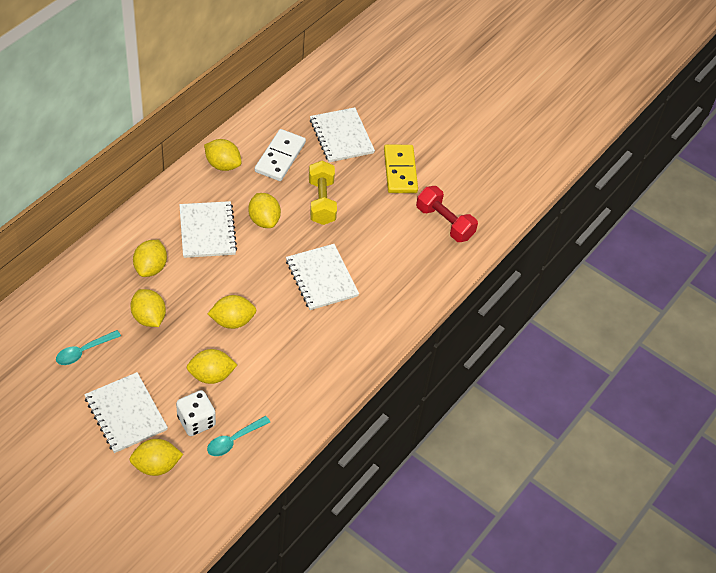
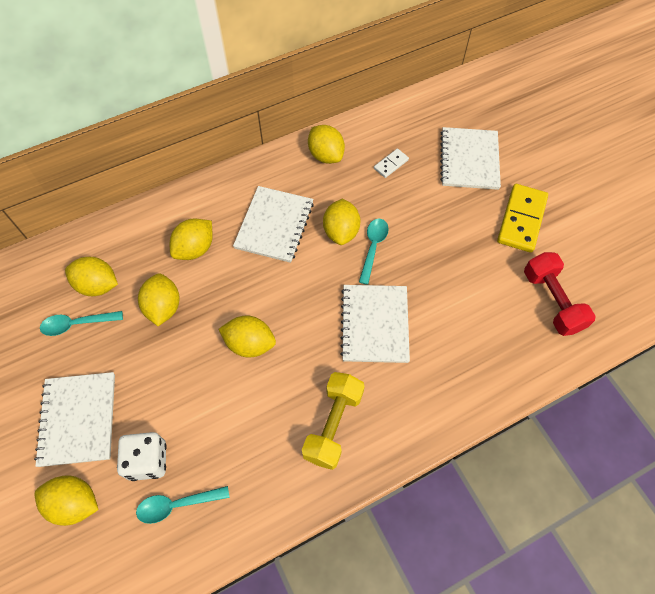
camera: 30 degrees right, 10 degrees up
(211, 375) = (194, 405): yellow lemon -> yellow lemon (98, 285)
(280, 157) = (391, 164): white domino -> white domino, size x0.50
(295, 224) = (373, 248): none -> turquoise spoon
(321, 201) = (415, 229): yellow dumbbell -> yellow dumbbell (333, 425)

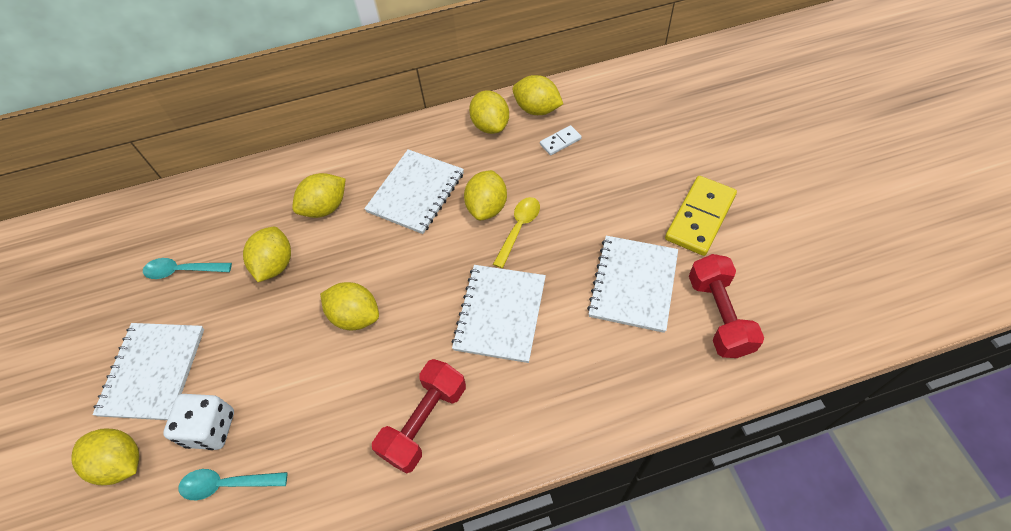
camera: 15 degrees right, 5 degrees down
(98, 285) = (215, 233): yellow lemon -> yellow lemon (537, 109)
(333, 425) = (424, 421): yellow dumbbell -> red dumbbell
(373, 248) = (519, 229): turquoise spoon -> yellow spoon
(469, 160) = (651, 145): white notebook -> white notebook (633, 284)

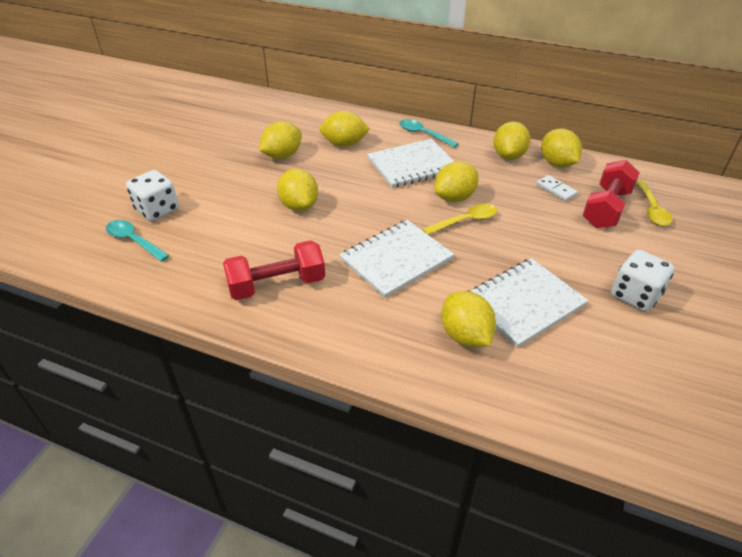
camera: 35 degrees right, 15 degrees down
(121, 463) = (99, 197): yellow lemon -> yellow lemon (465, 335)
(153, 371) = (161, 167): white notebook -> none
(183, 271) = (230, 132): turquoise spoon -> turquoise spoon (423, 134)
(560, 141) = (556, 190): white domino -> white domino turned 45 degrees clockwise
(645, 116) = (651, 209): none -> yellow spoon
(700, 217) = (635, 295): yellow domino -> white dice
(718, 315) = (582, 368): red dumbbell -> red dumbbell (606, 208)

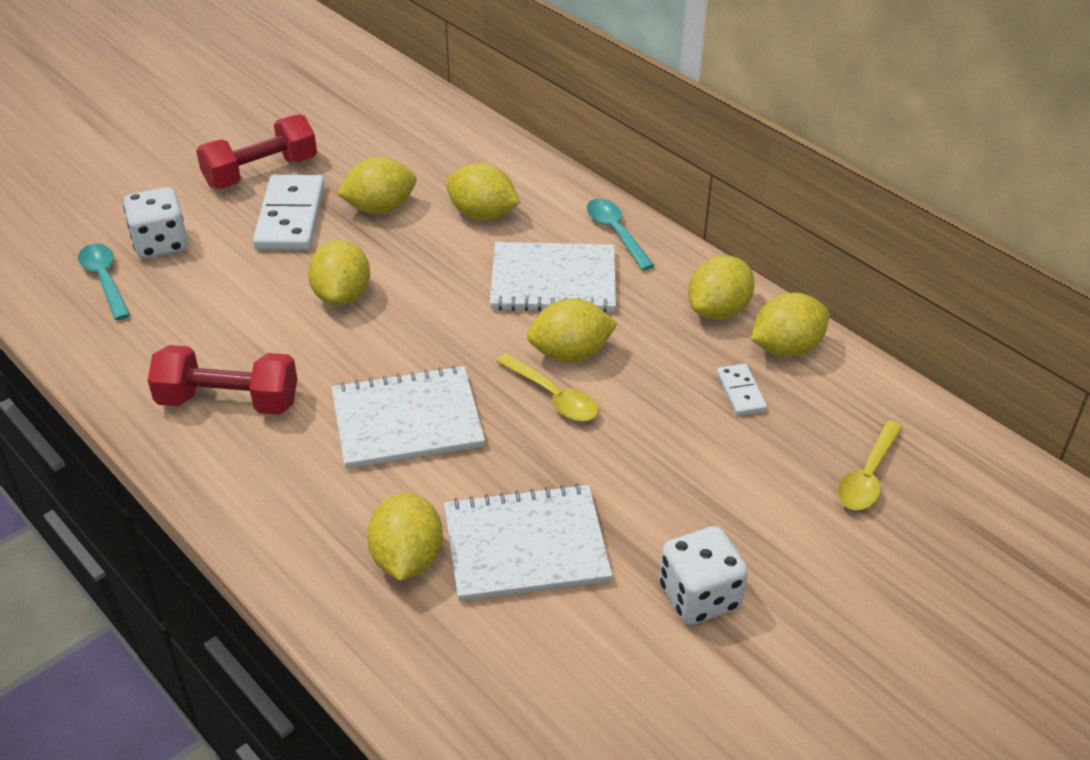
camera: 25 degrees right, 0 degrees up
(231, 174) = (290, 217): none -> white domino
(465, 221) = (553, 396): yellow spoon -> yellow spoon turned 45 degrees clockwise
(557, 163) = (786, 348): yellow lemon -> yellow lemon turned 60 degrees clockwise
(606, 208) = (792, 449): red dumbbell -> red dumbbell (261, 172)

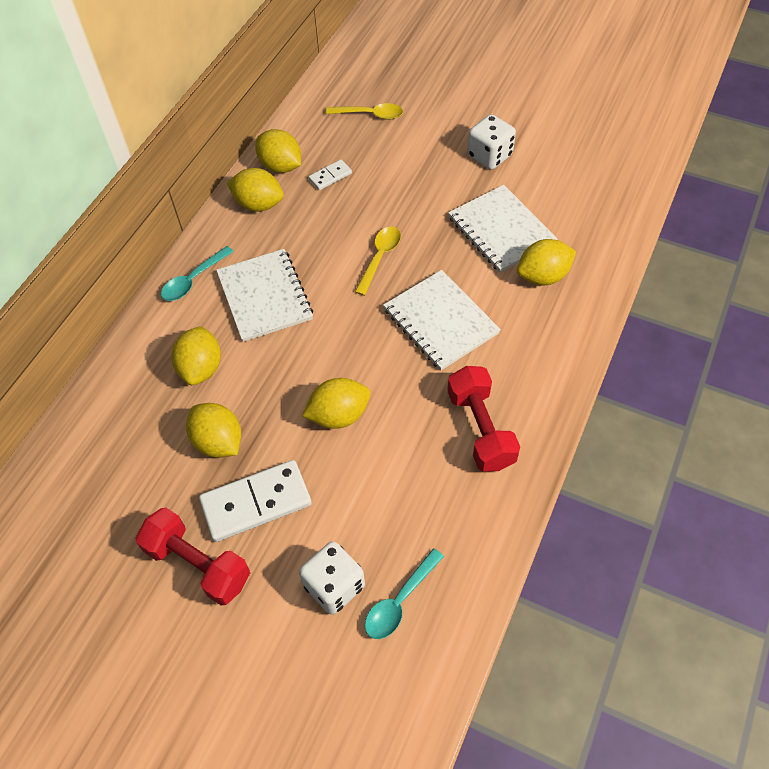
camera: 110 degrees left, 15 degrees up
(570, 354) = (336, 262): yellow lemon -> none

